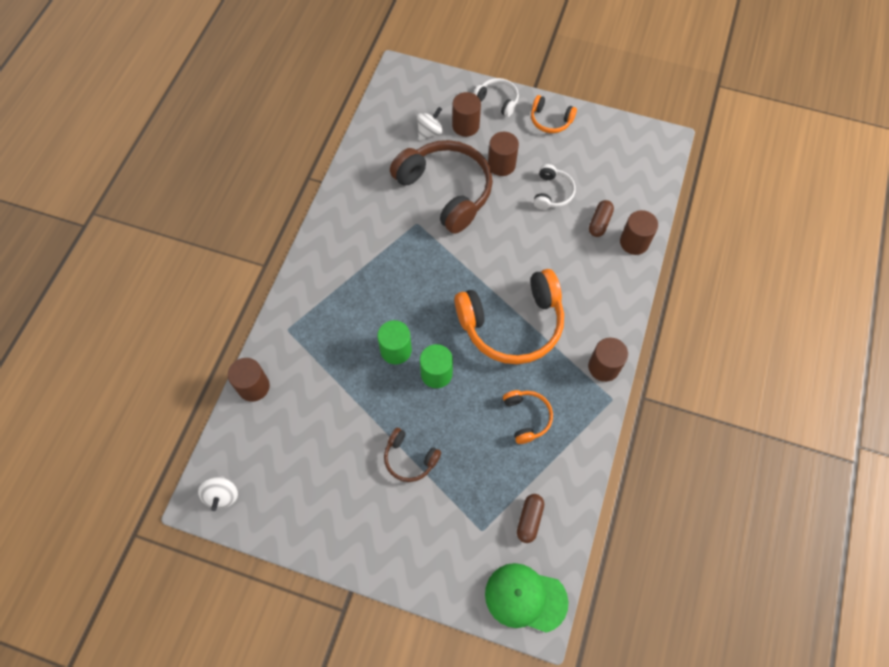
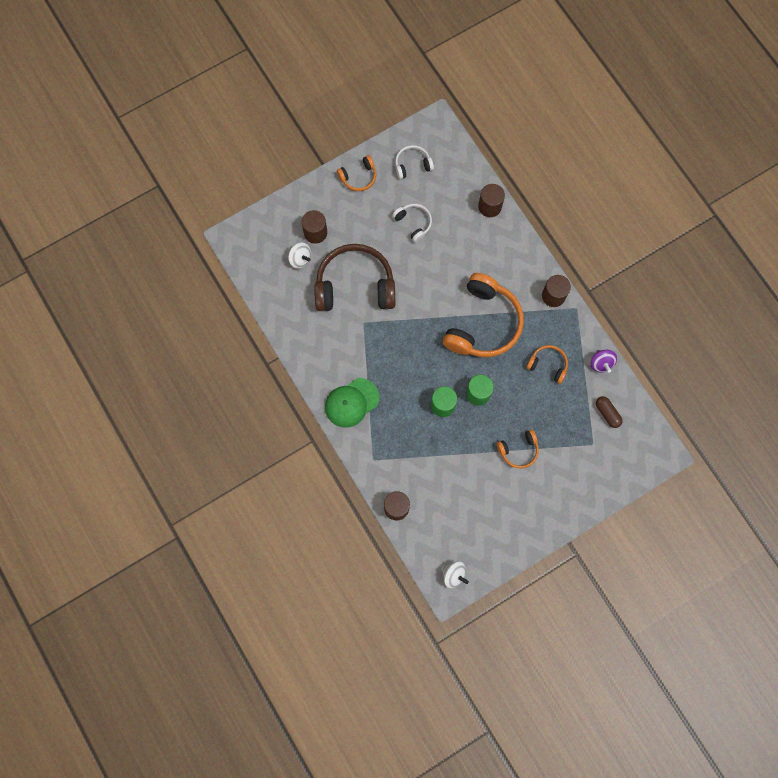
camera: 50 degrees left, 10 degrees up
(410, 458) = (518, 450): brown headphones -> orange headphones
(430, 132) = (300, 259): white spinning top -> white spinning top turned 135 degrees clockwise
(497, 101) = (313, 196): white headphones -> white headphones (412, 165)
(501, 164) = (365, 236): brown cylinder -> none
(525, 598) = (647, 451): green cap -> green cap (351, 402)
(578, 470) = (601, 363): none -> purple spinning top
(599, 223) = (459, 214): brown capsule -> none

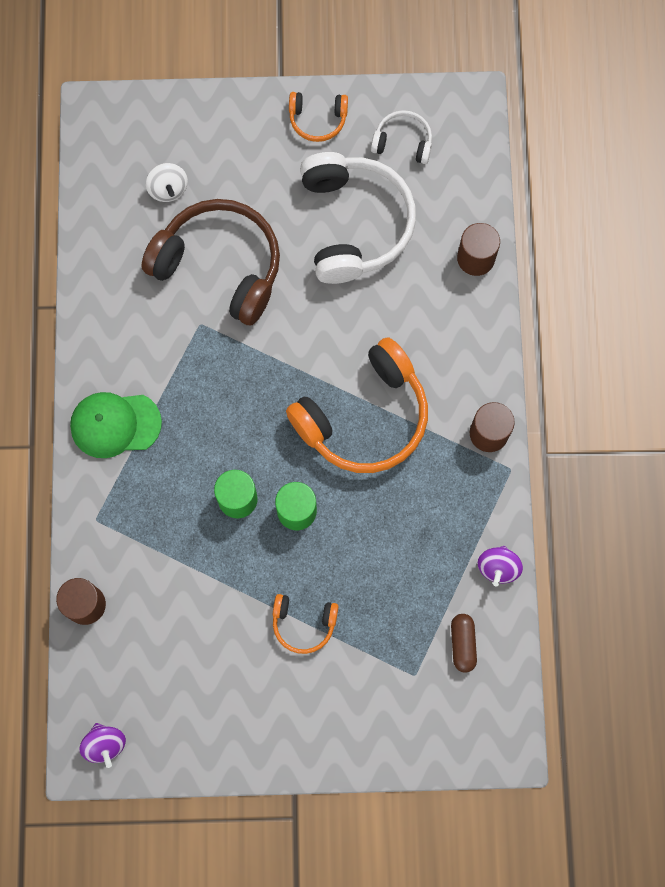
camera: 30 degrees right, 0 degrees up
(315, 232) = (211, 164): brown cylinder -> none
(413, 223) = (354, 224): white headphones -> white headphones, size x2.09
(453, 575) = (105, 744): white spinning top -> purple spinning top
(548, 365) = (420, 526): orange headphones -> none

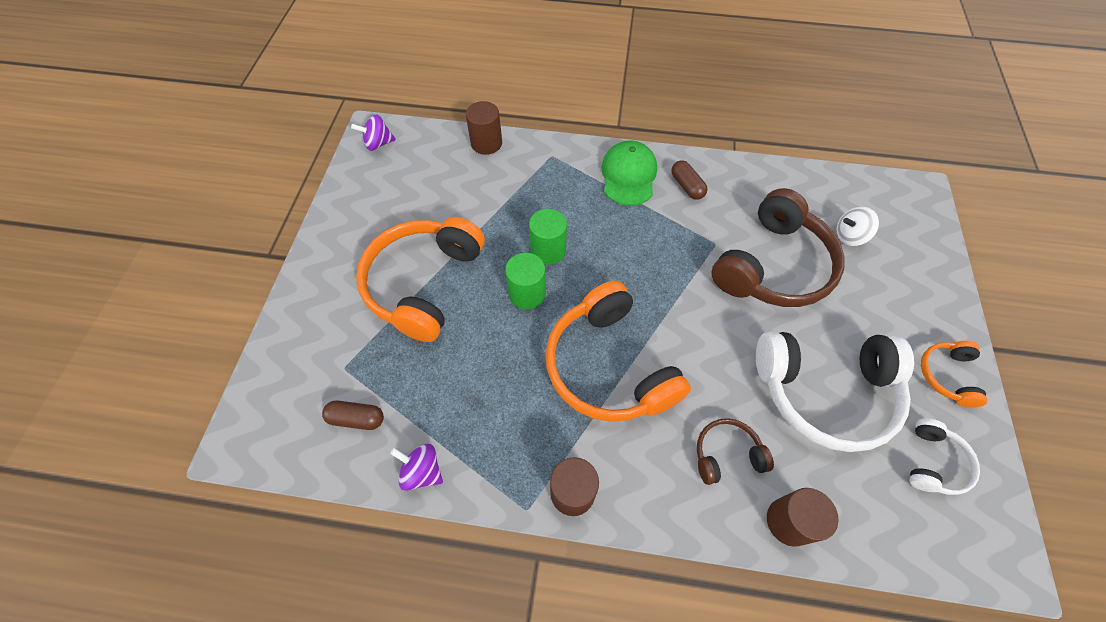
camera: 100 degrees right, 15 degrees down
(122, 358) = (687, 186): none -> brown capsule
(303, 623) = (424, 284): orange headphones -> orange headphones, size x2.09
(429, 307) = (726, 454): none -> brown headphones

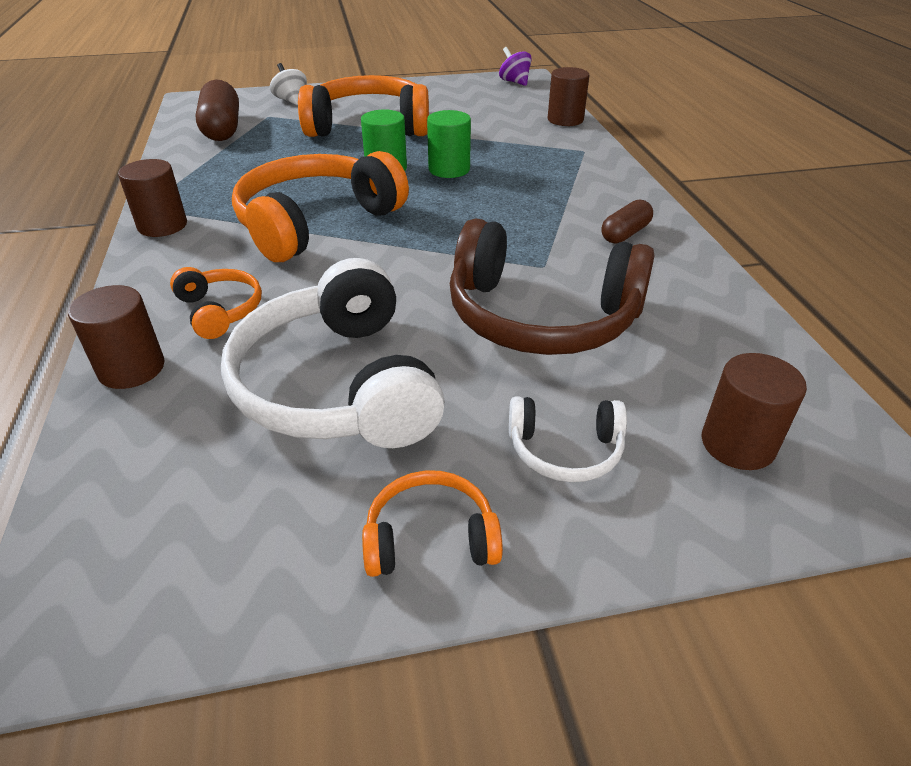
camera: 70 degrees right, 20 degrees down
(356, 418) = (222, 129): brown capsule -> brown capsule, size x1.78
(422, 471) = (177, 159): purple spinning top -> none
(628, 175) = (601, 195): green cap -> none
(726, 454) = (220, 311): brown headphones -> orange headphones
(849, 236) = (670, 390): white spinning top -> white spinning top (291, 101)
(891, 229) = (737, 444): none -> brown cylinder
(933, 462) = (240, 520): white headphones -> white headphones (565, 450)

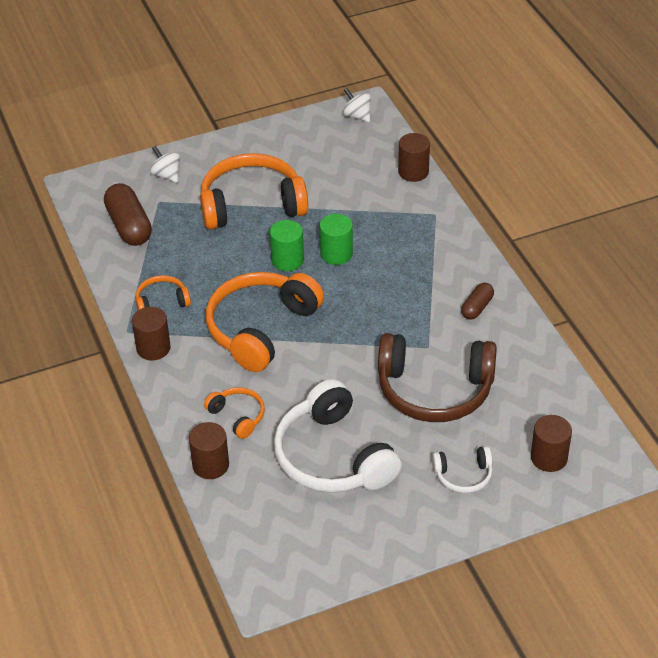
camera: 10 degrees left, 5 degrees up
(430, 538) = (409, 530): orange headphones -> orange headphones (162, 302)
(514, 82) = (357, 116): purple spinning top -> white spinning top

